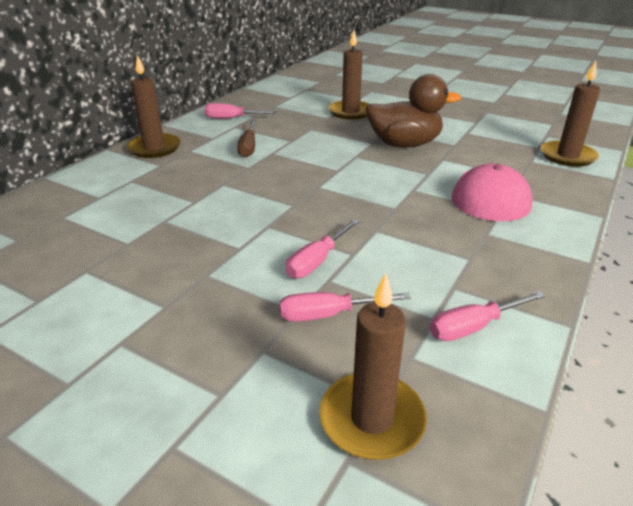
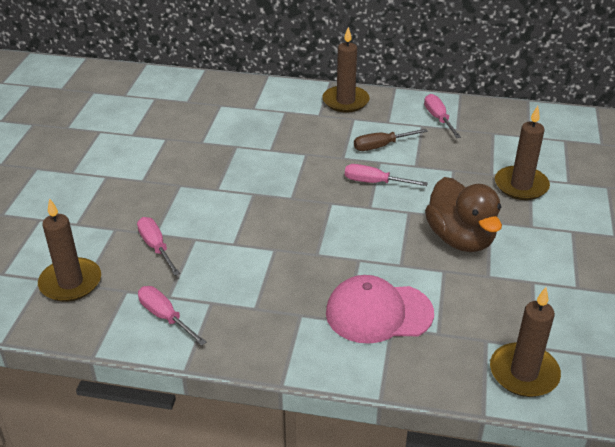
camera: 70 degrees right, 5 degrees up
(317, 261) = (215, 228): pink screwdriver -> pink screwdriver (374, 182)

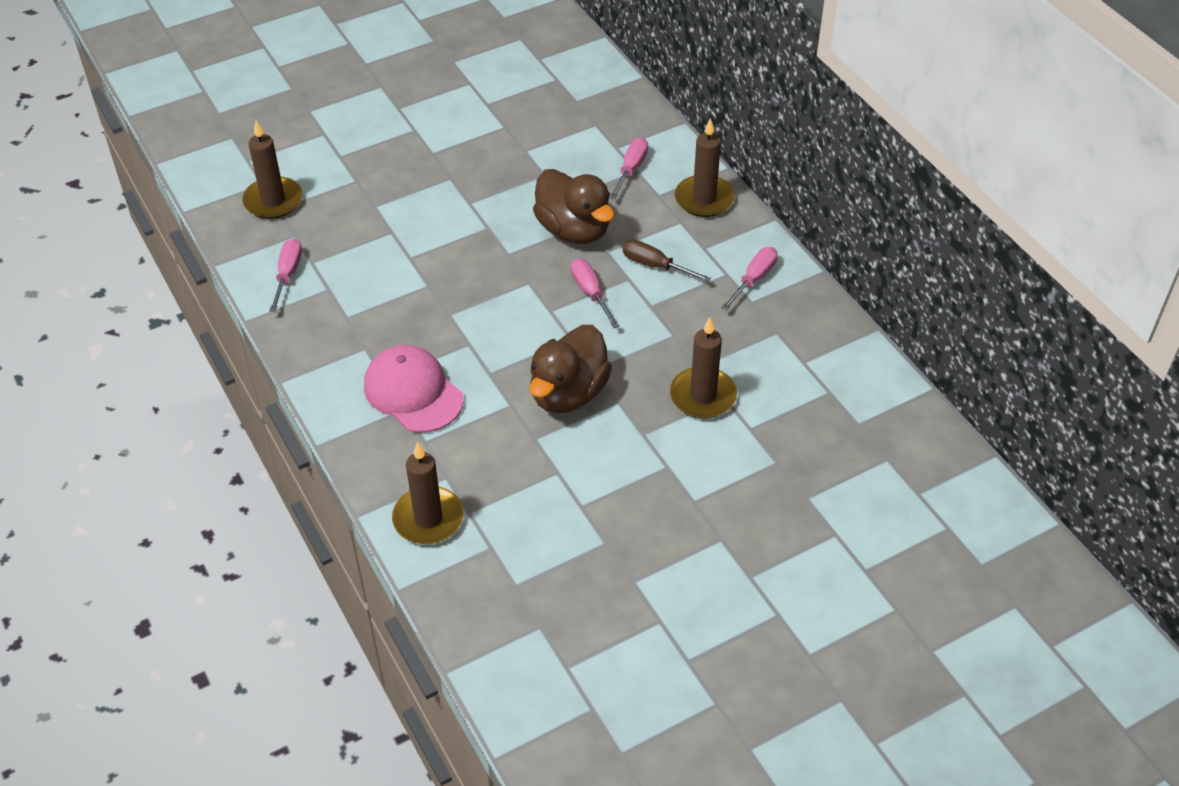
camera: 50 degrees right, 10 degrees up
(156, 247) = (359, 217): pink screwdriver -> pink screwdriver (631, 169)
(306, 160) = (574, 230): none -> brown duck

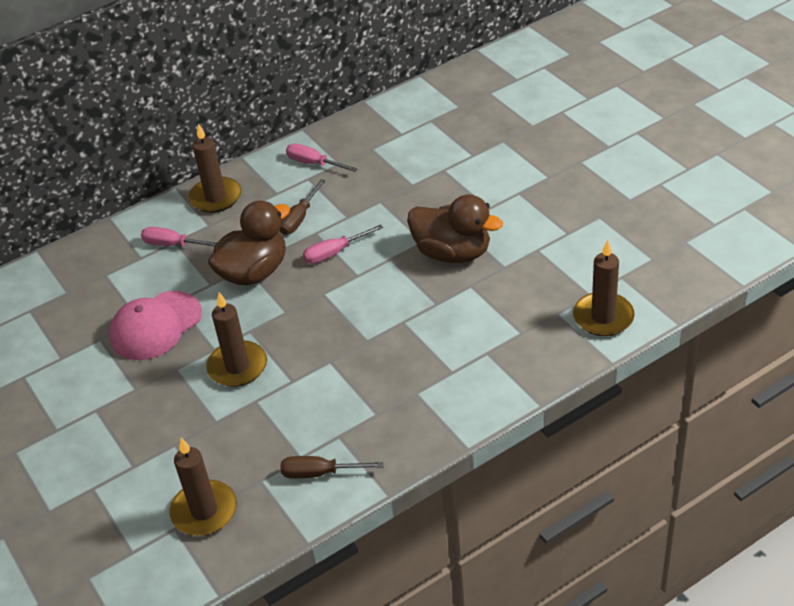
camera: 90 degrees left, 5 degrees down
(288, 274) = (319, 473): pink screwdriver -> brown screwdriver
(413, 392) = (466, 349): pink cap -> pink cap (155, 326)
(703, 396) = (444, 180): brown candle -> brown candle (237, 367)

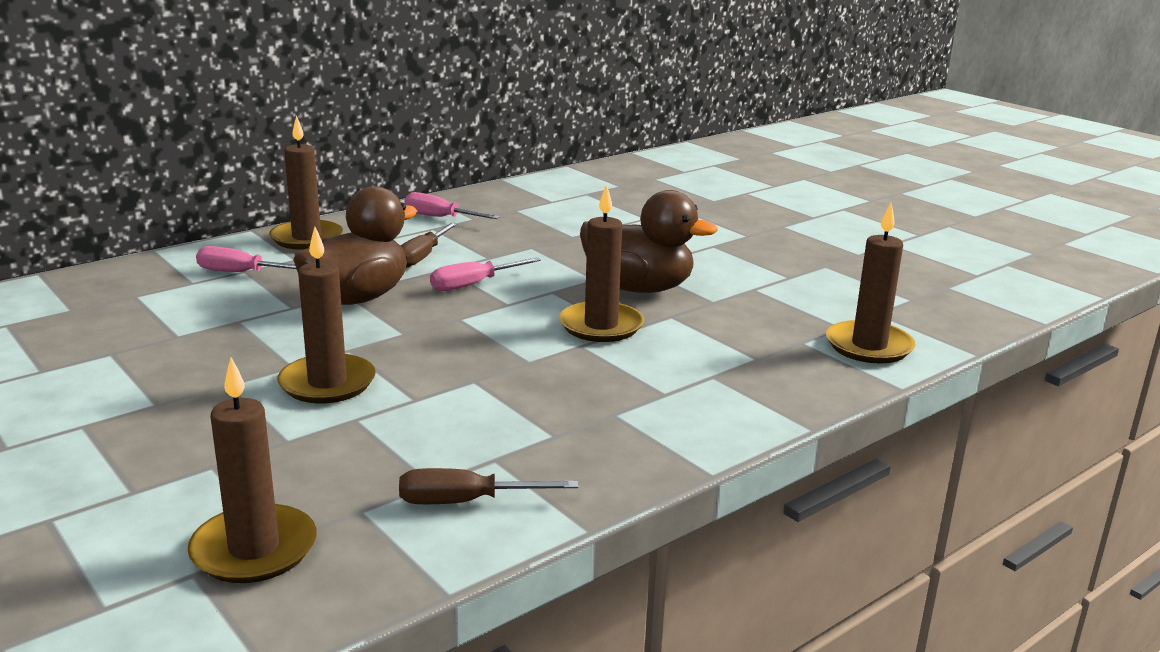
camera: 10 degrees left, 20 degrees down
(155, 326) = (202, 342): pink cap -> none
(419, 299) = (601, 326): none -> brown candle

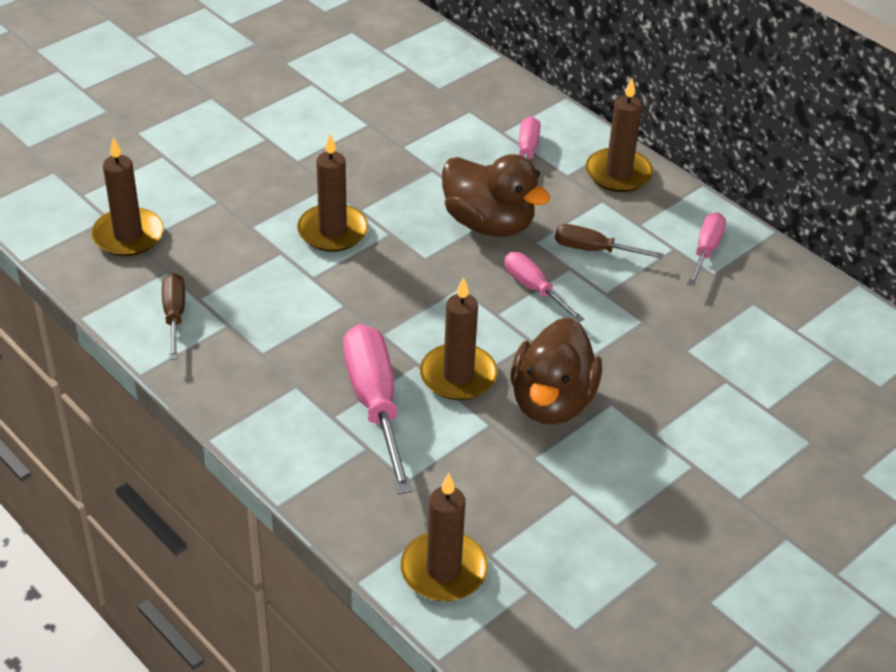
camera: 85 degrees right, 20 degrees up
(644, 369) = (375, 403): none -> pink screwdriver

